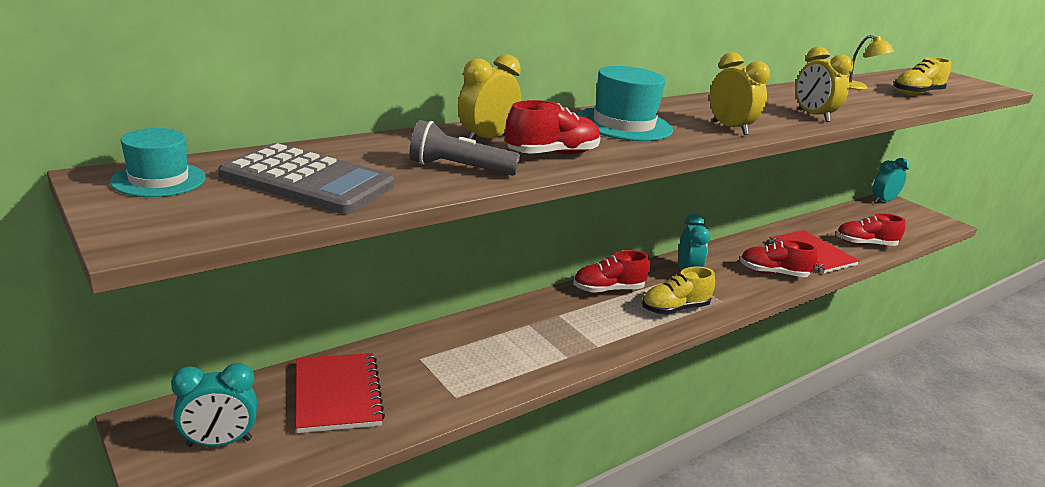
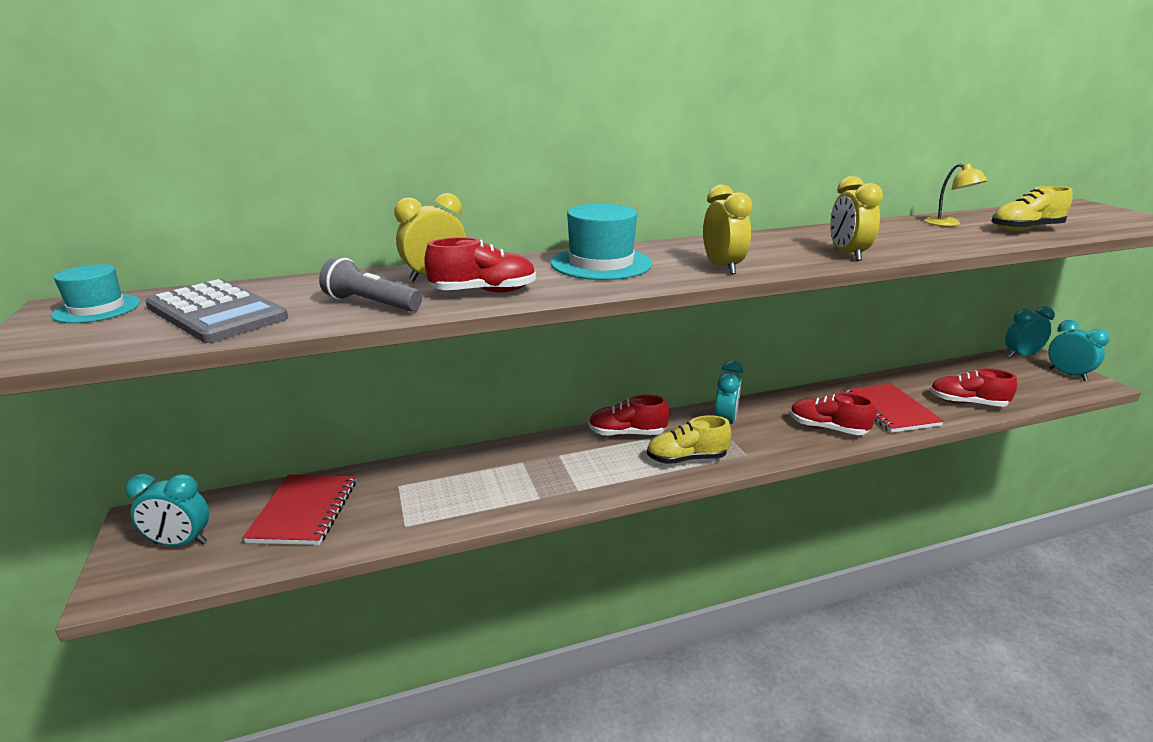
camera: 20 degrees right, 0 degrees up
(922, 216) = (1067, 374): none -> turquoise clock

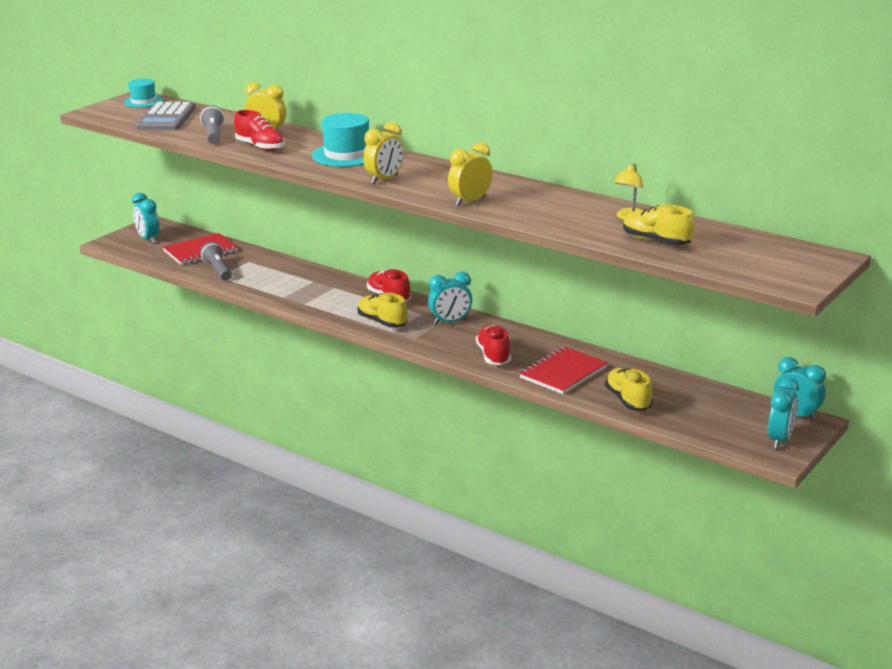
camera: 55 degrees right, 0 degrees up
(387, 519) = (218, 270): none -> grey flashlight
(967, 403) = (628, 400): red shoe -> yellow shoe

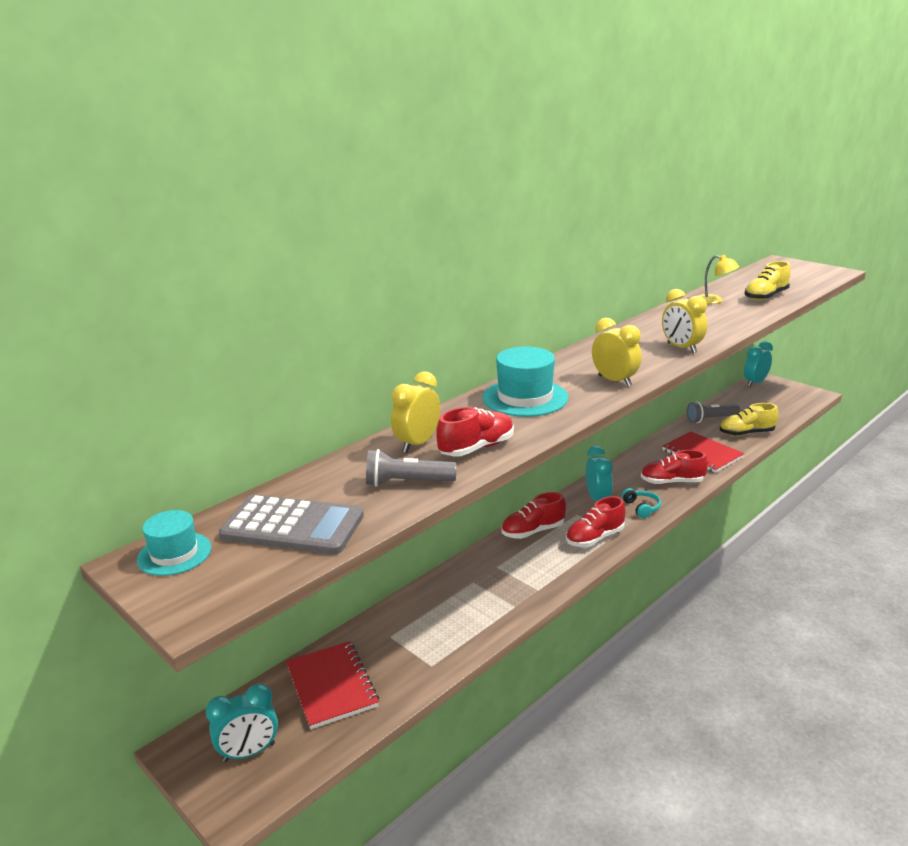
camera: 80 degrees left, 0 degrees up
(218, 270) = (411, 666): grey flashlight -> grey flashlight (711, 419)
(382, 322) = (594, 538): yellow shoe -> red shoe
(439, 341) = (641, 508): none -> turquoise headphones
(780, 440) = (792, 391): turquoise clock -> none

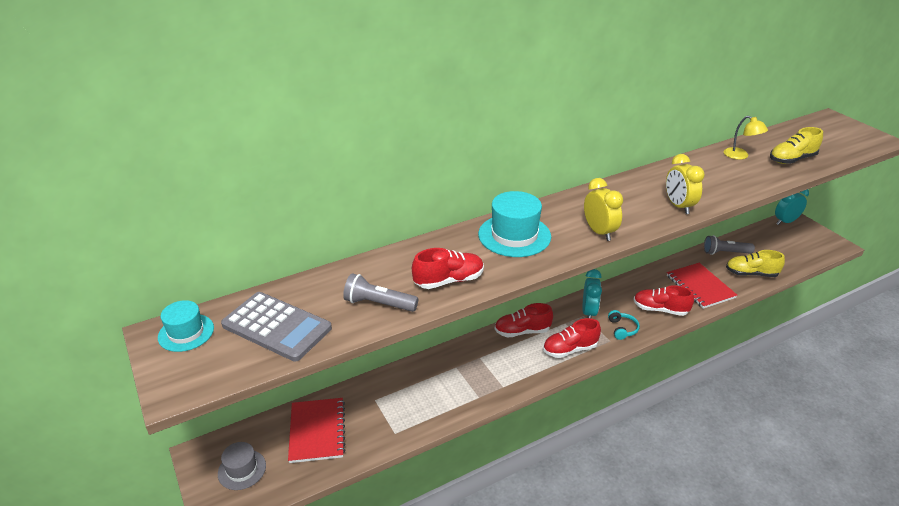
camera: 15 degrees right, 10 degrees up
(249, 752) = (242, 469): turquoise clock -> grey hat
(417, 444) = (405, 266): yellow clock -> none

